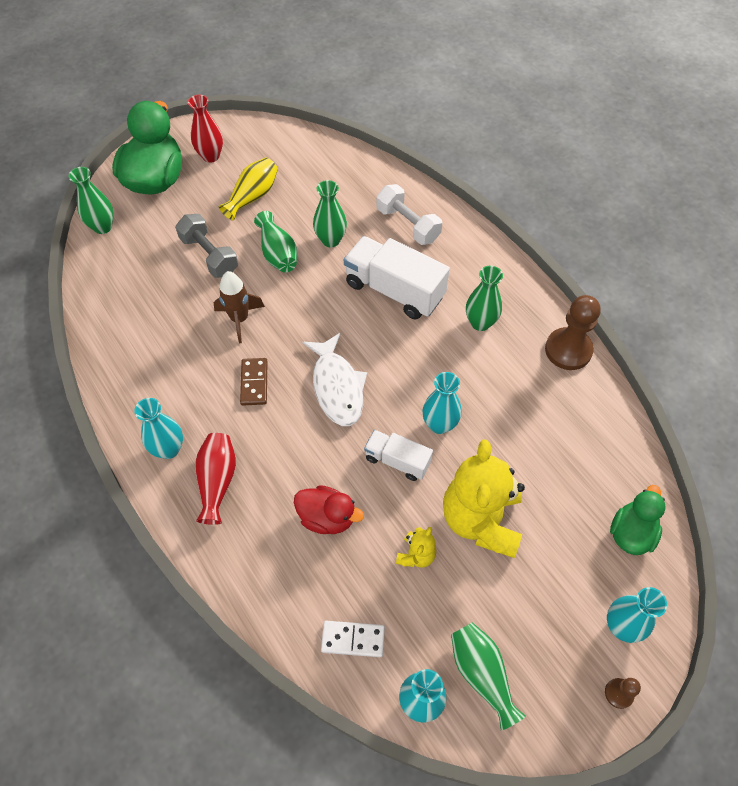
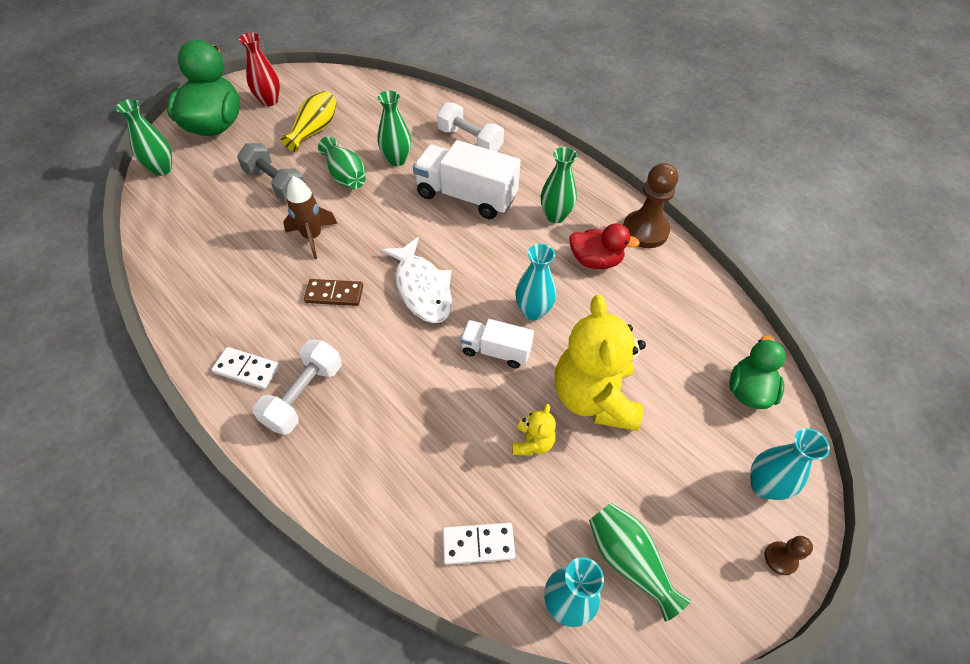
camera: 10 degrees left, 5 degrees down
(168, 449) = (246, 369): turquoise vase -> white domino
(217, 481) = (304, 396): red vase -> white dumbbell
(254, 383) = (334, 294): brown domino -> brown domino turned 75 degrees counterclockwise
(327, 517) = (430, 417): red duck -> red duck (595, 261)

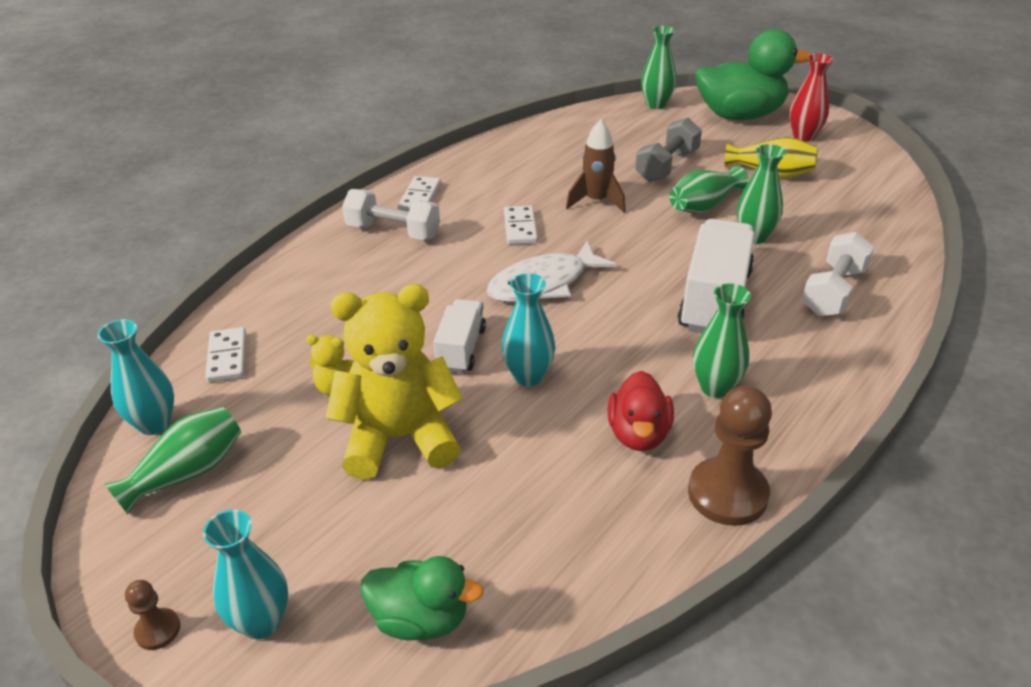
camera: 85 degrees right, 15 degrees down
(334, 294) = (520, 228): brown domino -> white domino

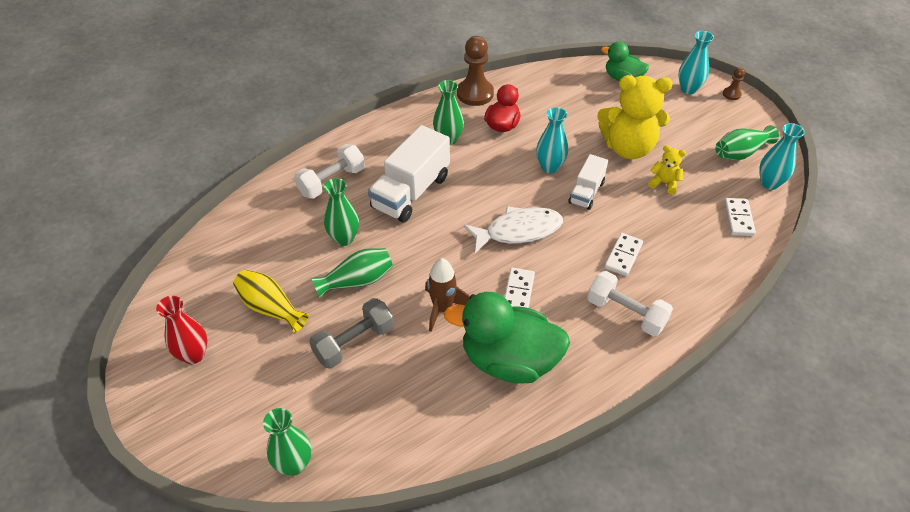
camera: 165 degrees left, 10 degrees up
(420, 197) = (599, 355): white domino -> white domino (623, 256)
(740, 115) = (222, 412): green duck -> green duck (509, 360)

